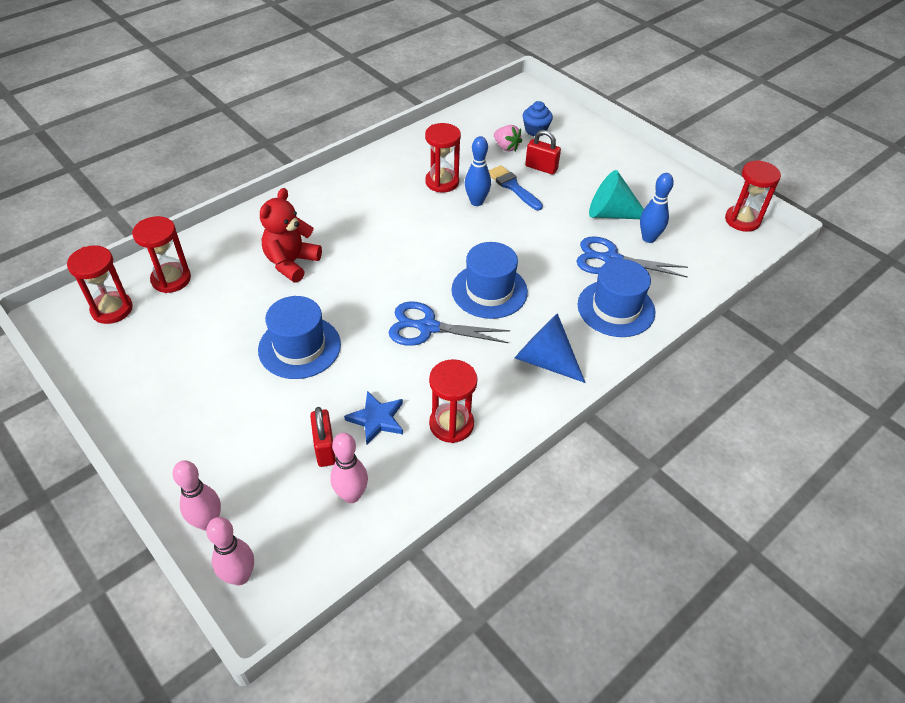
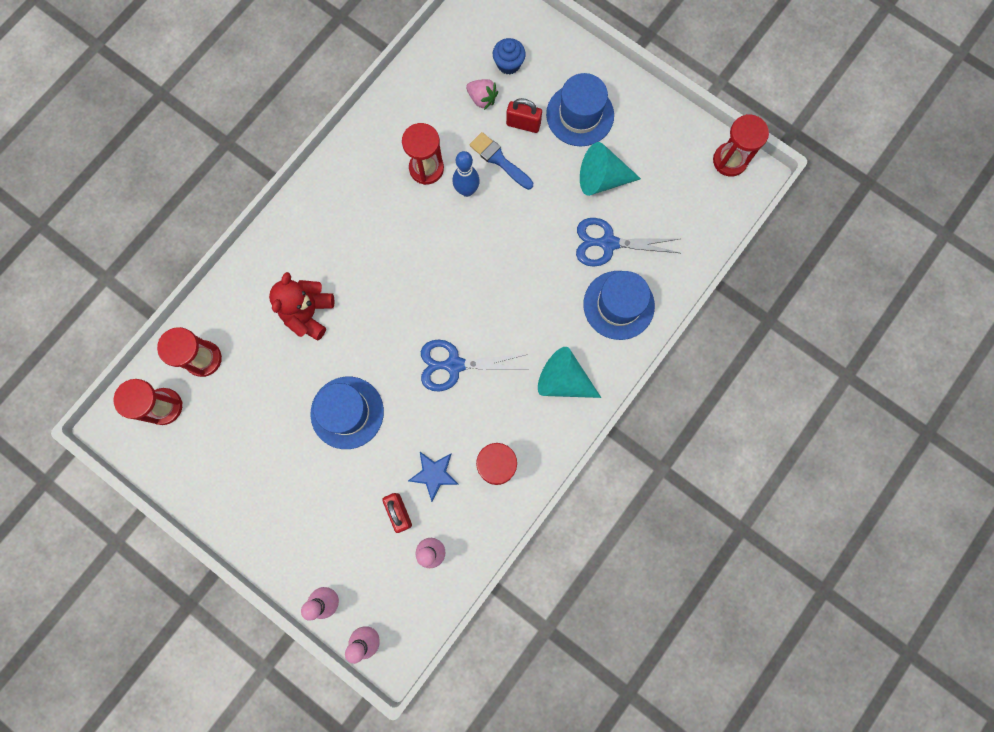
camera: 10 degrees left, 30 degrees up
(489, 291) = (501, 308): blue hat -> blue hat (580, 115)
(545, 360) = (563, 380): blue cone -> turquoise cone
(648, 238) = (641, 206): blue bowling pin -> none

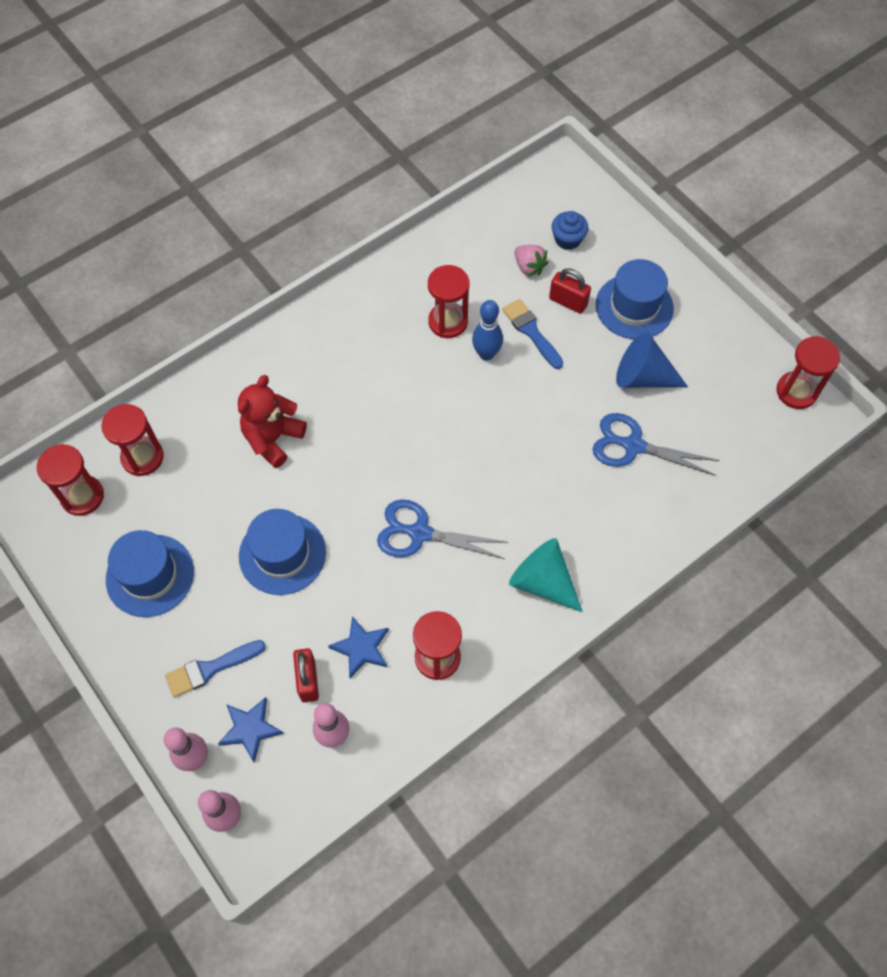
camera: 15 degrees right, 15 degrees down
(318, 523) = (211, 668): none -> blue brush
(365, 563) = (250, 729): none -> blue star
(602, 179) = (643, 377): turquoise cone -> blue cone
(618, 305) = (629, 515): blue hat -> blue hat (150, 575)

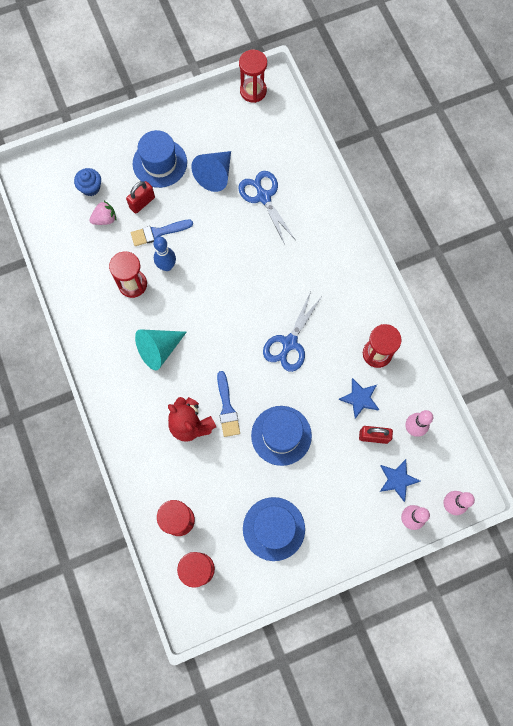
camera: 75 degrees left, 10 degrees up
(211, 668) = (351, 498): blue brush -> blue brush (227, 407)
(542, 581) = (342, 277): turquoise cone -> turquoise cone (159, 349)
(633, 446) = (263, 197): blue scissors -> blue scissors turned 120 degrees clockwise

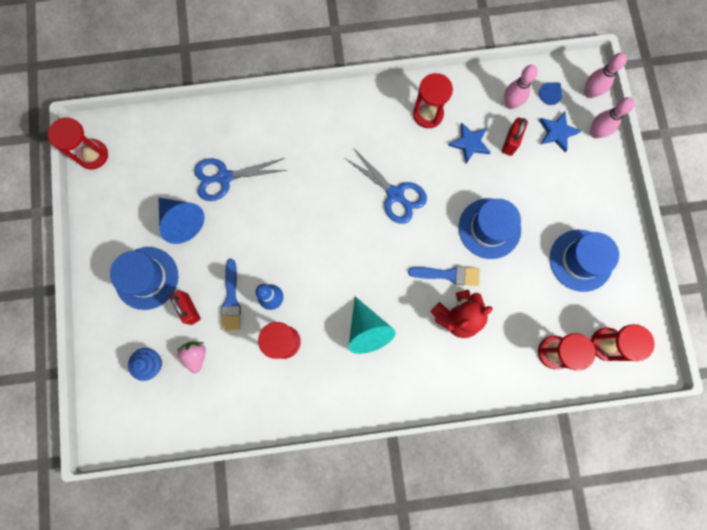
camera: 75 degrees left, 5 degrees up
(435, 464) = (549, 95): none -> blue cone

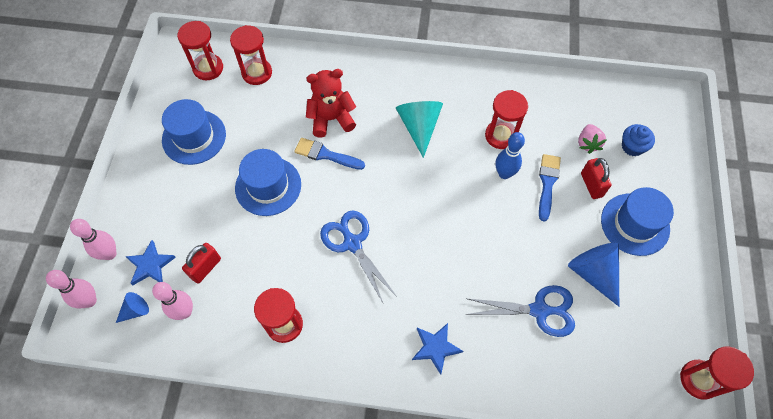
camera: 165 degrees left, 15 degrees down
(470, 143) = (251, 277): blue star -> blue star (435, 348)

